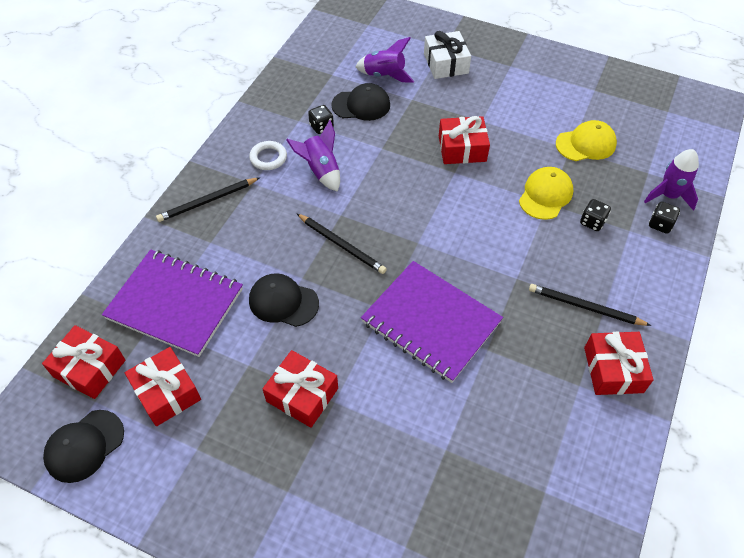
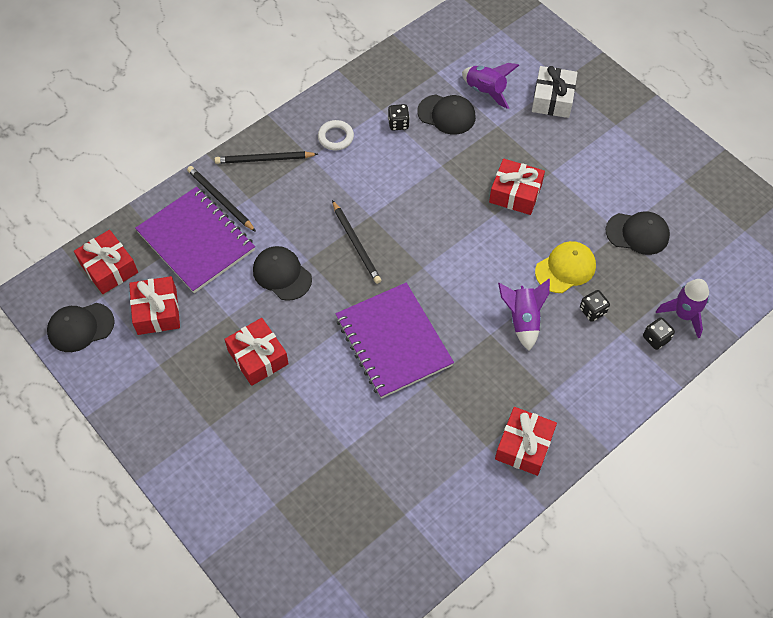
camera: 25 degrees right, 5 degrees up
(321, 171) = (375, 167): purple rocket -> purple rocket (522, 320)
(585, 307) = (534, 384): black pencil -> black pencil (220, 200)
(586, 144) = (637, 233): yellow cap -> black cap

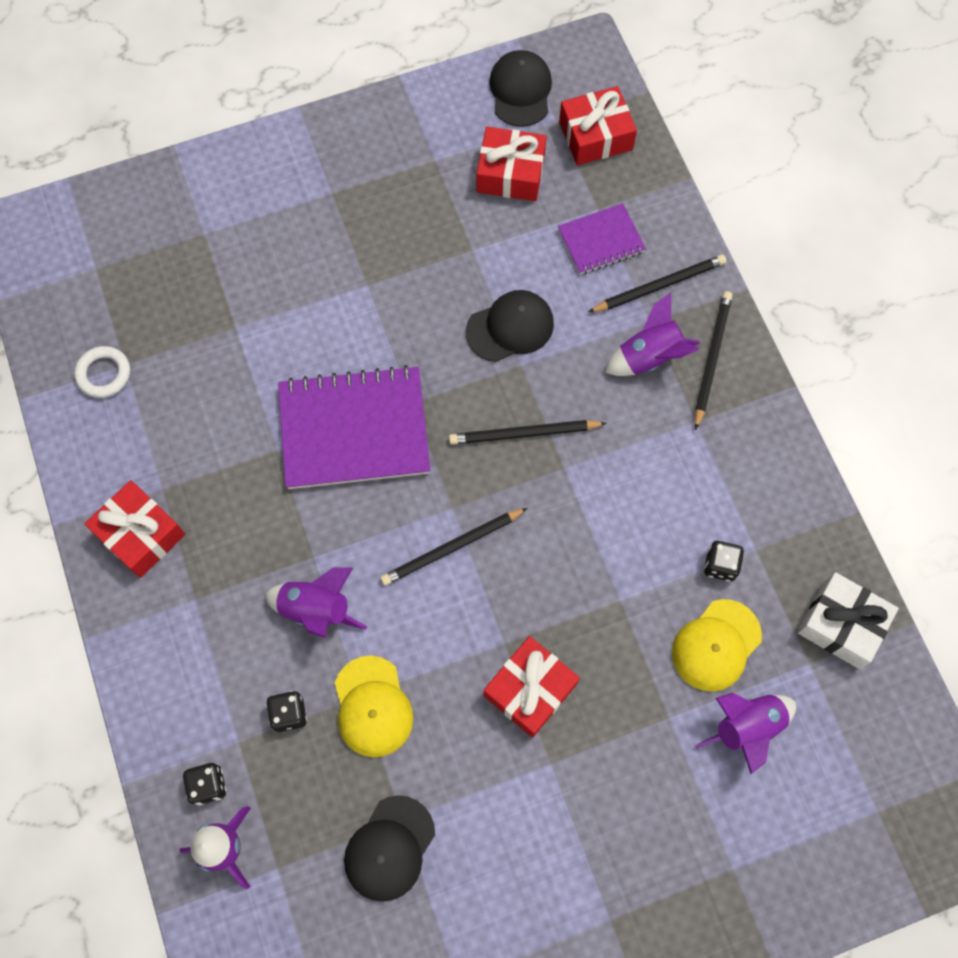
camera: 110 degrees right, 10 degrees up
(196, 241) = (601, 241): purple notebook -> purple notebook, size x0.53
(258, 357) = (399, 266): red gift -> none
(275, 191) = (649, 357): none -> purple rocket
(335, 137) = (722, 466): white ring -> white ring (104, 374)
(446, 114) = (716, 645): black cap -> yellow cap
(449, 259) = (452, 548): none -> black pencil
(552, 99) = (696, 833): white gift -> white gift (841, 624)

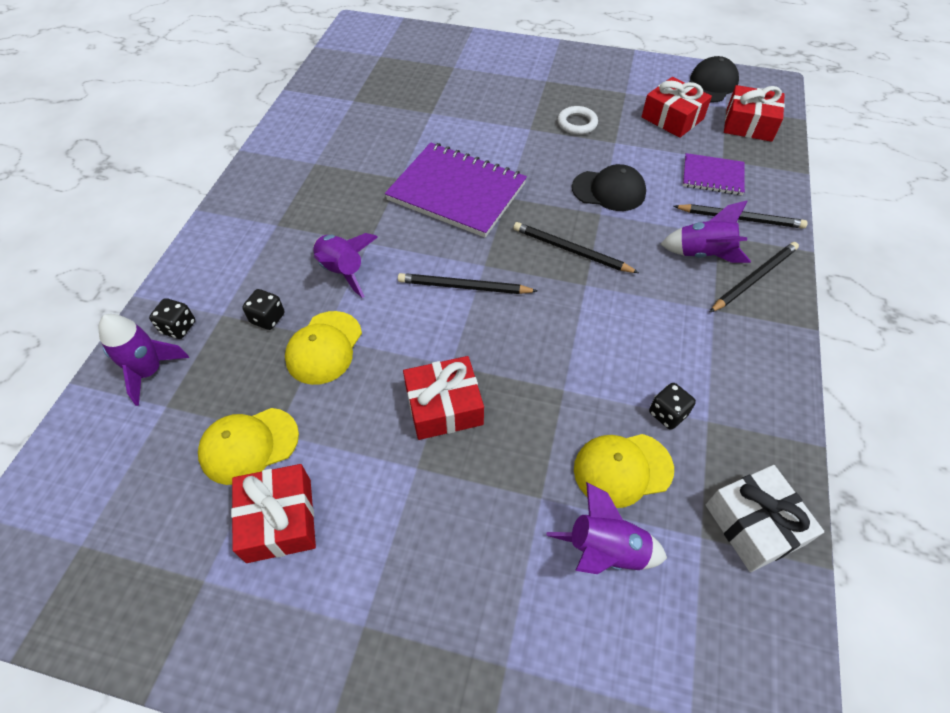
camera: 35 degrees right, 15 degrees down
(104, 374) = (338, 99): white ring -> white ring (577, 123)
(140, 534) = (280, 177): red gift -> red gift (279, 520)
(389, 848) = (249, 445): black cap -> yellow cap

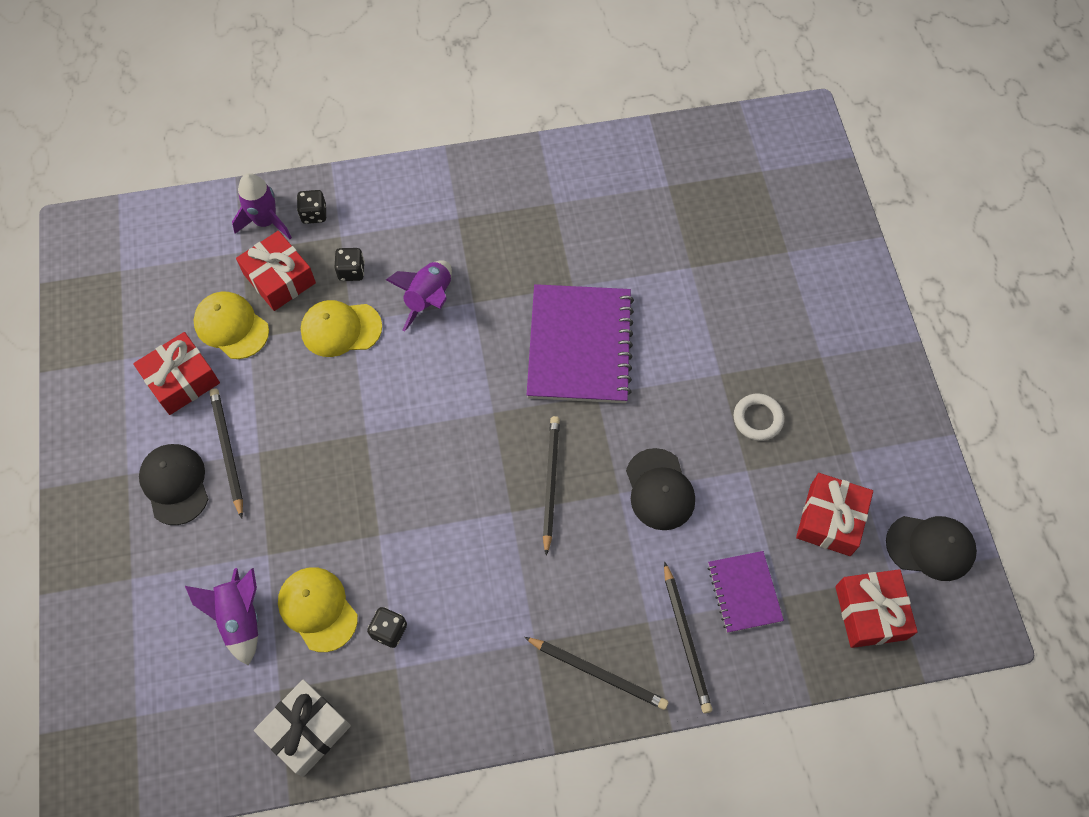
camera: 65 degrees right, 10 degrees up
(408, 571) = (175, 484): none -> black cap
(444, 406) = (322, 447): red gift -> red gift (279, 278)
(464, 287) = (457, 406): black pencil -> black pencil (227, 451)
(703, 254) = (609, 612): purple rocket -> none

